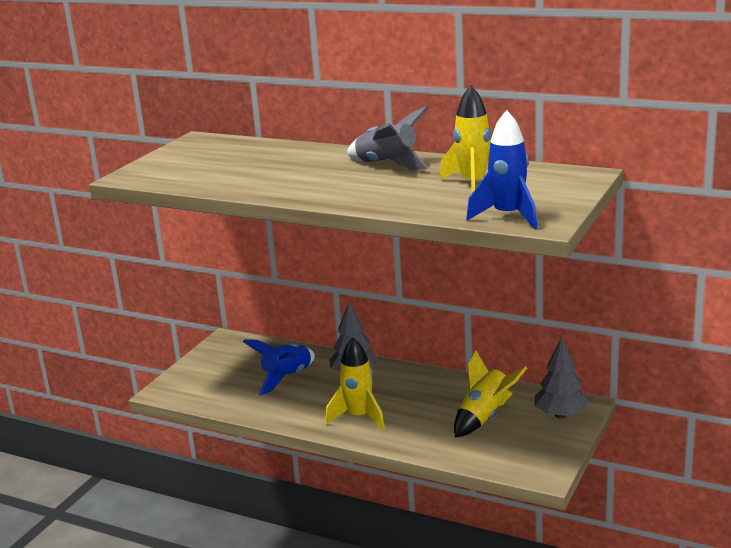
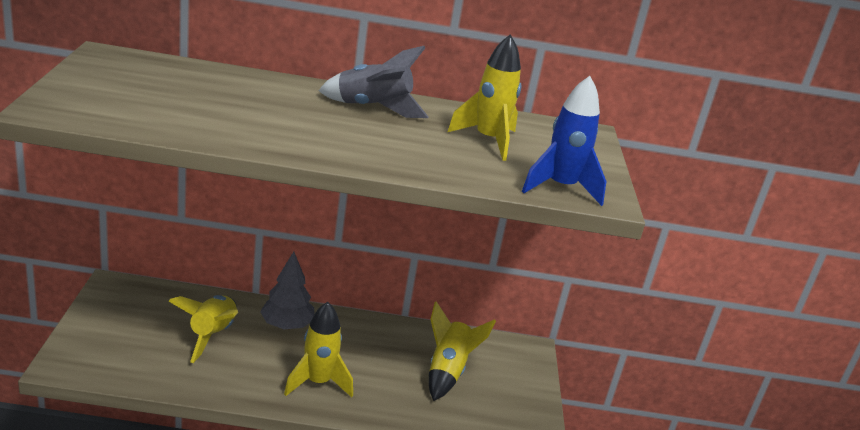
camera: 30 degrees left, 5 degrees up
(287, 378) = (212, 335): blue rocket -> yellow rocket
(560, 415) = (517, 362): grey tree -> none

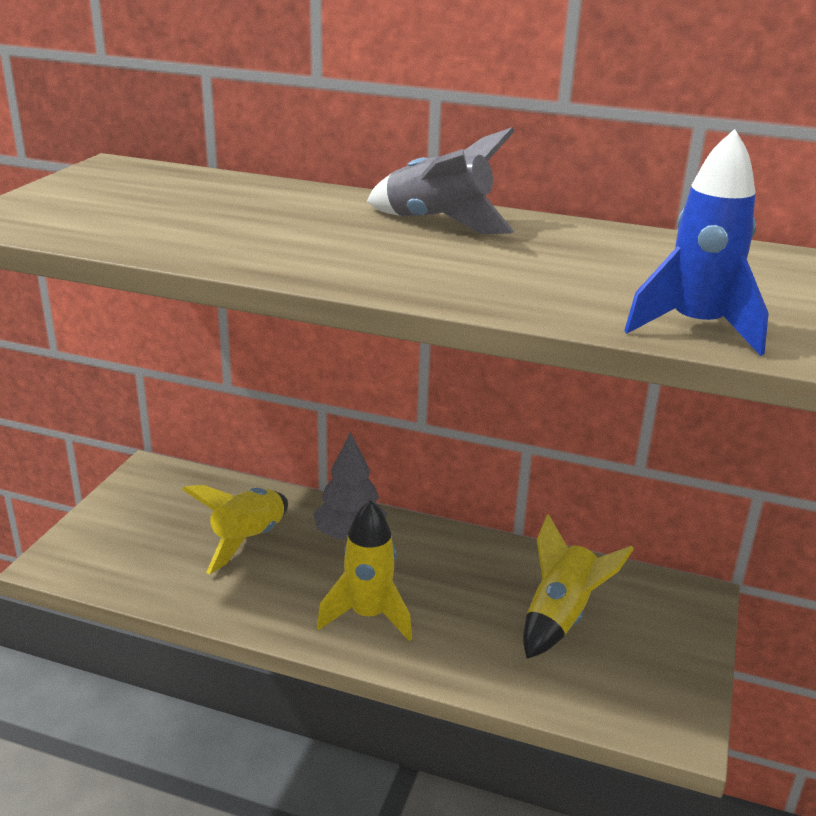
camera: 20 degrees right, 0 degrees up
(488, 141) = (599, 264): yellow rocket -> none

